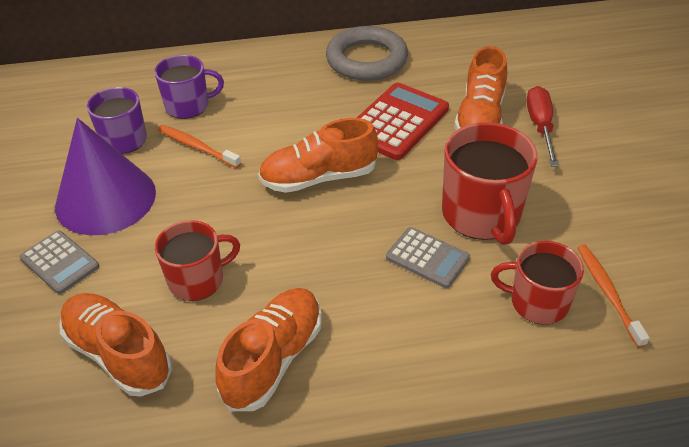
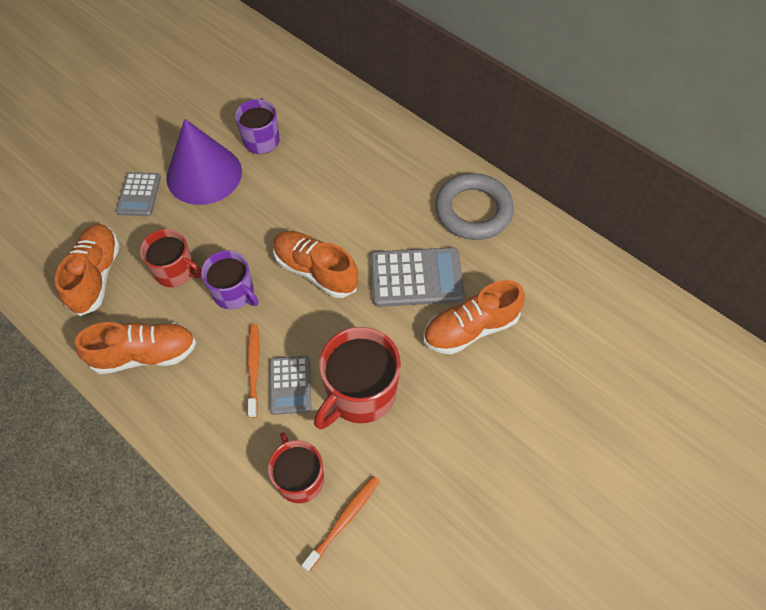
camera: 50 degrees right, 15 degrees up
(188, 106) = (323, 147): purple mug -> purple mug (234, 293)
(196, 146) = (288, 182): orange toothbrush -> orange toothbrush (254, 367)
(397, 122) = (416, 278): red calculator -> grey calculator
(540, 126) = (498, 376): red screwdriver -> none

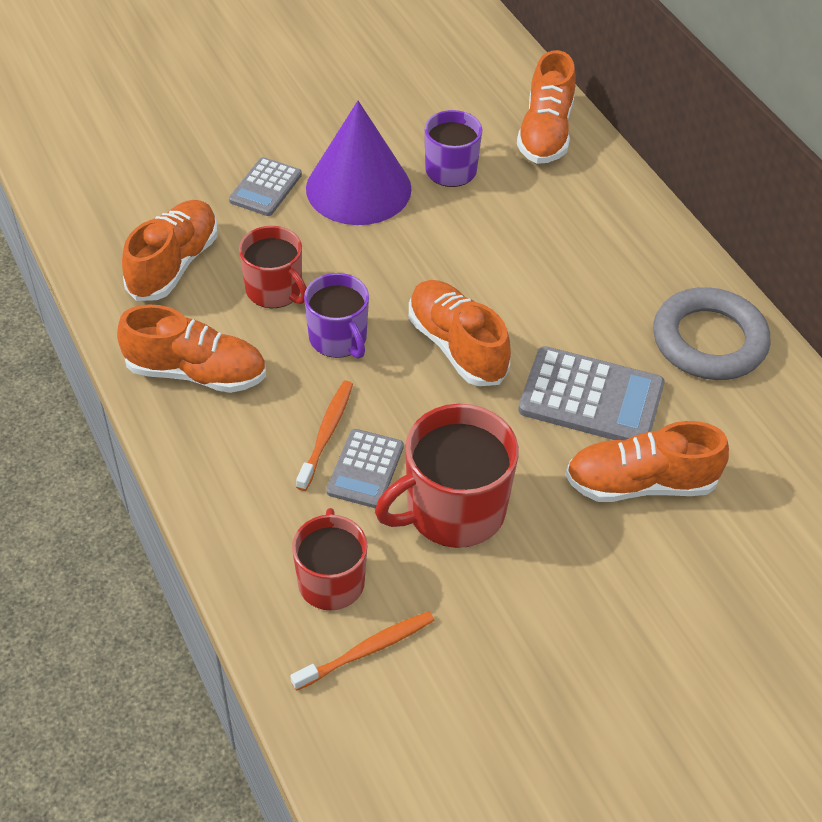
camera: 20 degrees right, 10 degrees down
(313, 94) = (545, 133): none -> orange shoe

